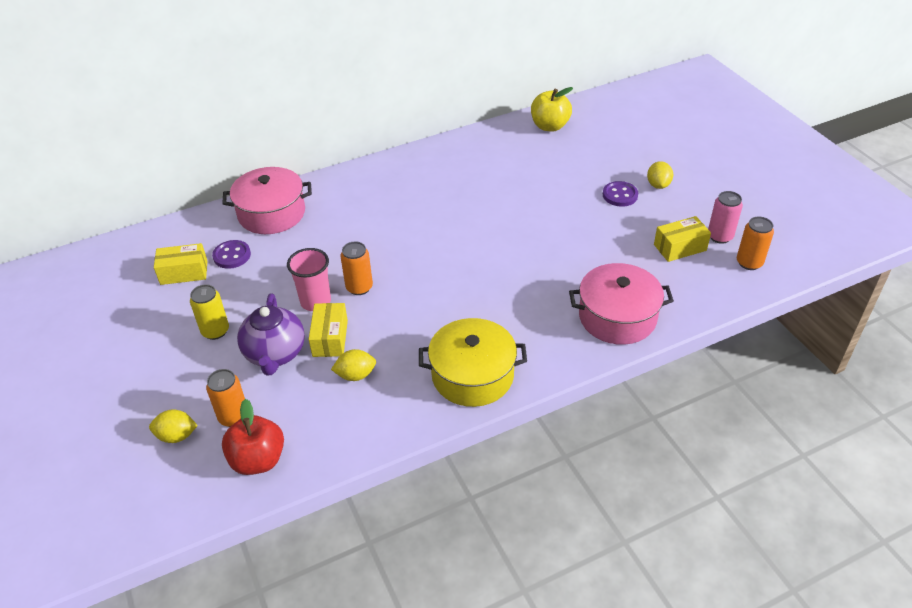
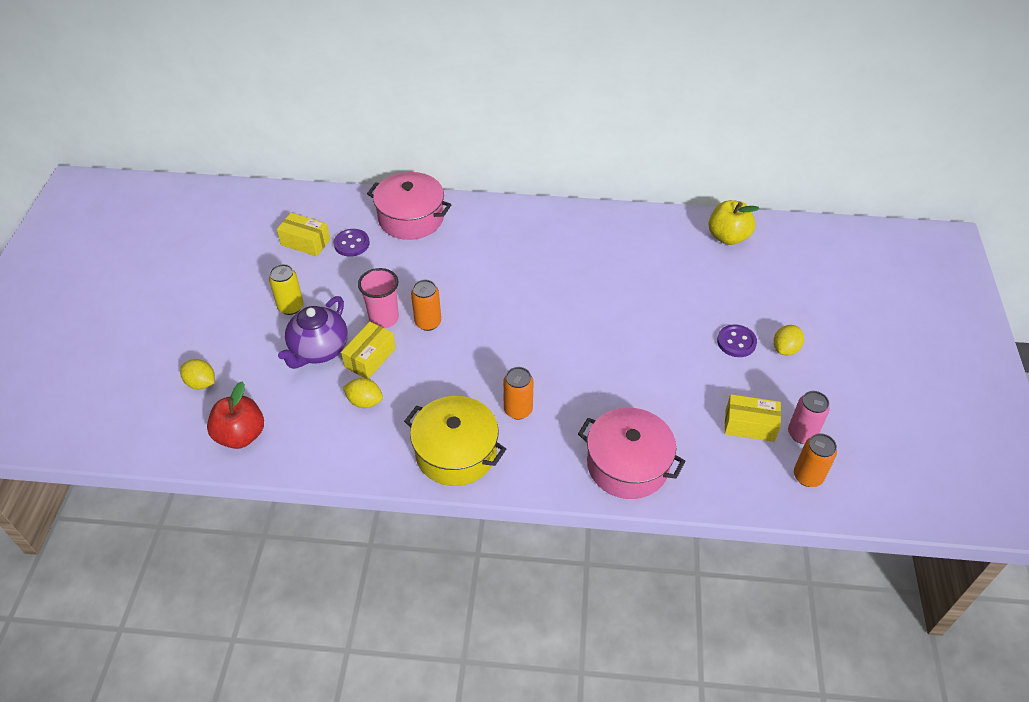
camera: 30 degrees right, 5 degrees up
(234, 417) = (250, 389): orange can -> orange can (518, 410)

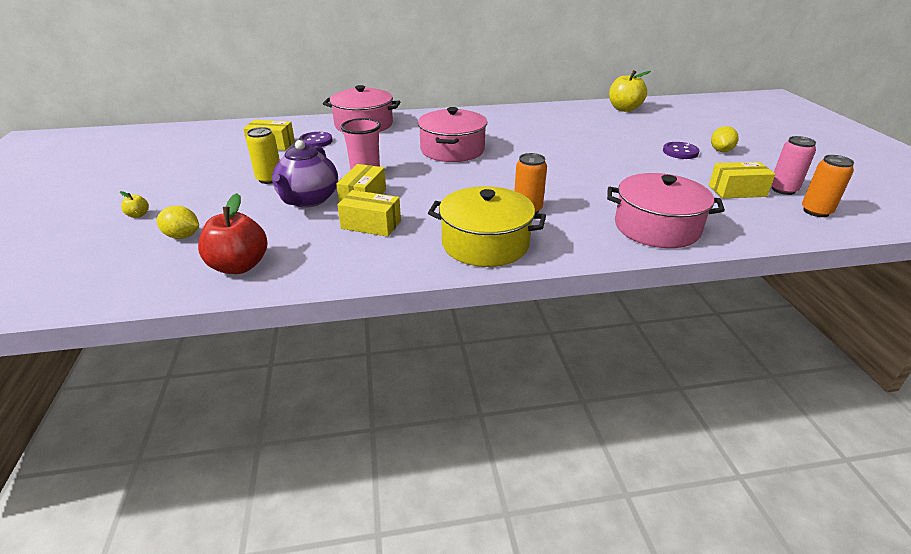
camera: 15 degrees left, 15 degrees down
(167, 342) = (138, 215): none -> yellow apple
(364, 401) = (371, 224): yellow lemon -> yellow box
(428, 322) = (409, 172): orange can -> none
(487, 289) = (452, 150): none -> pink pot

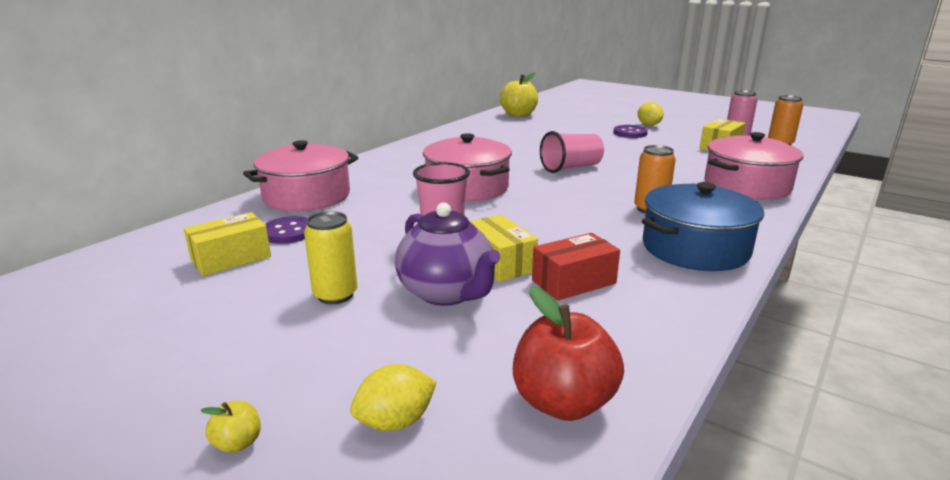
camera: 45 degrees left, 10 degrees down
(371, 224) = (573, 282): yellow box -> red box
(485, 244) = (695, 248): yellow pot -> blue pot
(553, 161) = (571, 167): none -> pink cup

